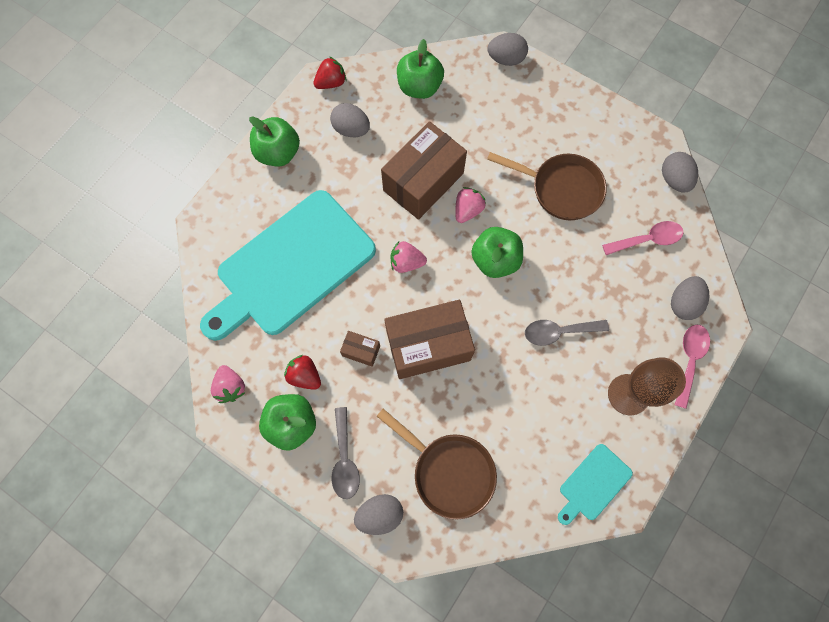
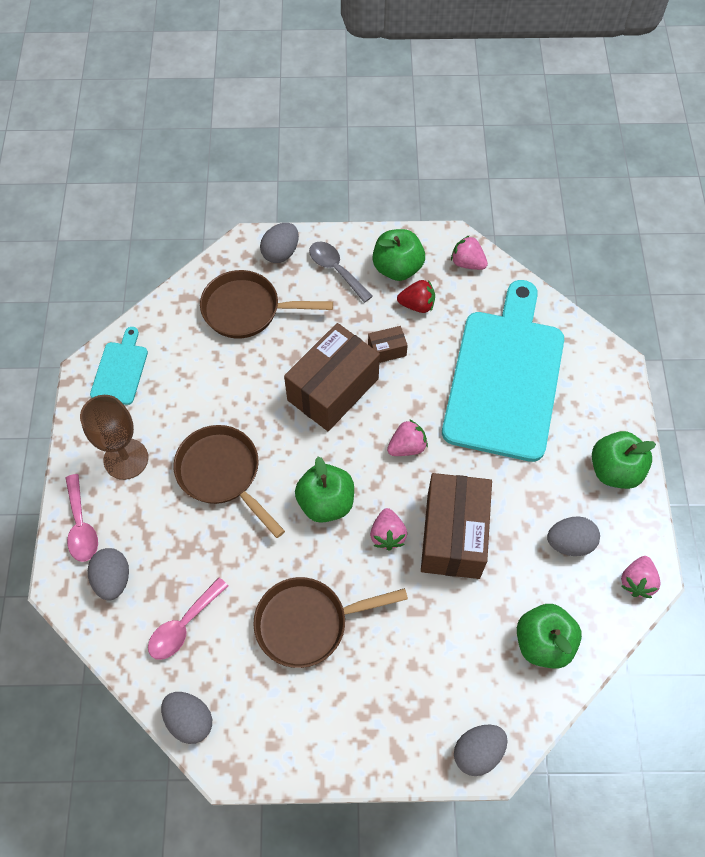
camera: 145 degrees right, 10 degrees down
(331, 83) = (636, 581): red strawberry -> pink strawberry
(558, 332) = (222, 474): grey spoon -> brown pan

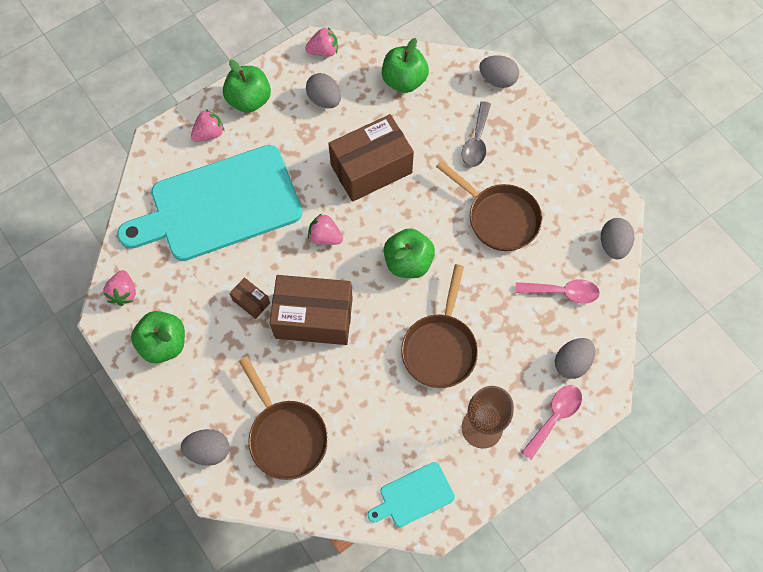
camera: 125 degrees left, 5 degrees up
(336, 270) = (197, 392): grey spoon -> grey spoon (476, 141)
(387, 535) = (401, 208): pink strawberry -> pink strawberry (209, 134)
(417, 305) = (192, 306): red strawberry -> none

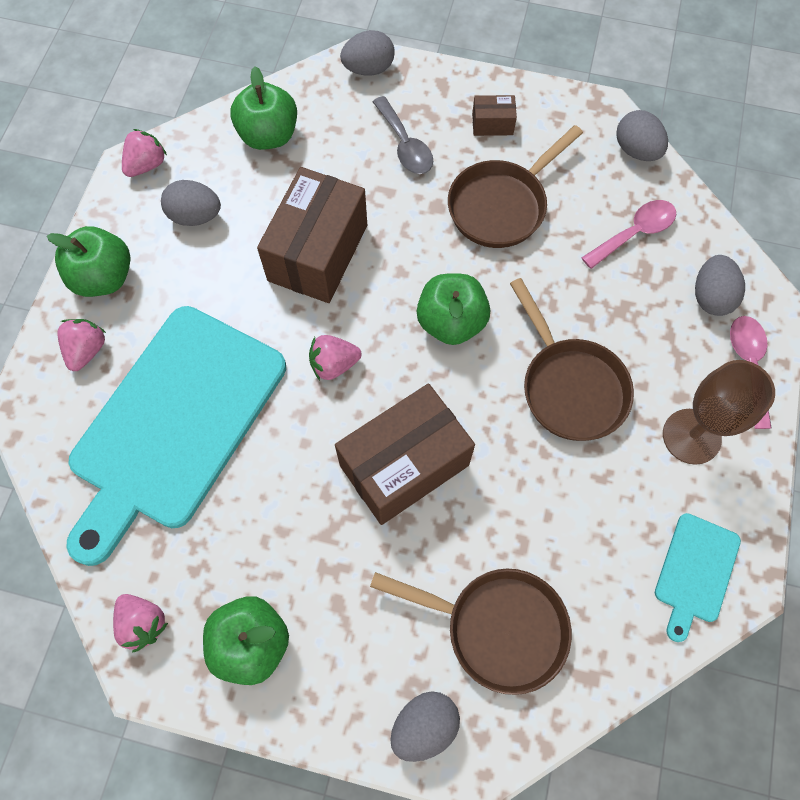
camera: 40 degrees left, 0 degrees up
(251, 301) = (314, 505): brown box -> brown box (492, 124)
(499, 218) = (501, 205): brown pan -> brown pan turned 135 degrees clockwise

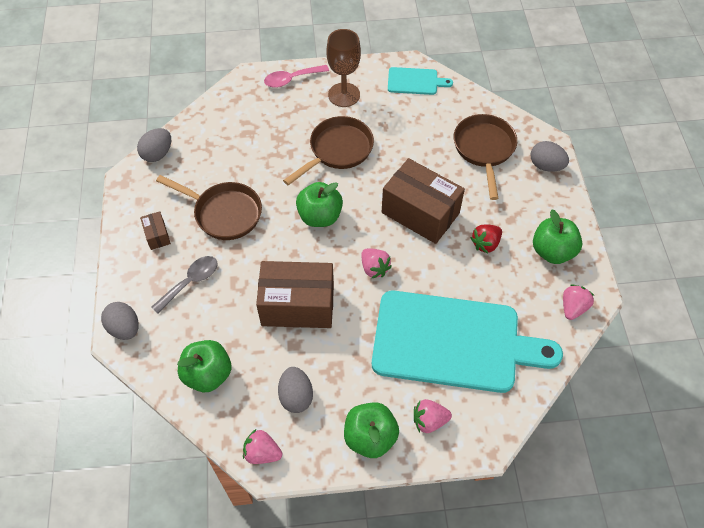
camera: 110 degrees left, 10 degrees down
(309, 541) = (485, 244): none -> red strawberry
(634, 233) = (222, 142): pink spoon -> none
(711, 297) = (254, 101): grey egg -> none

